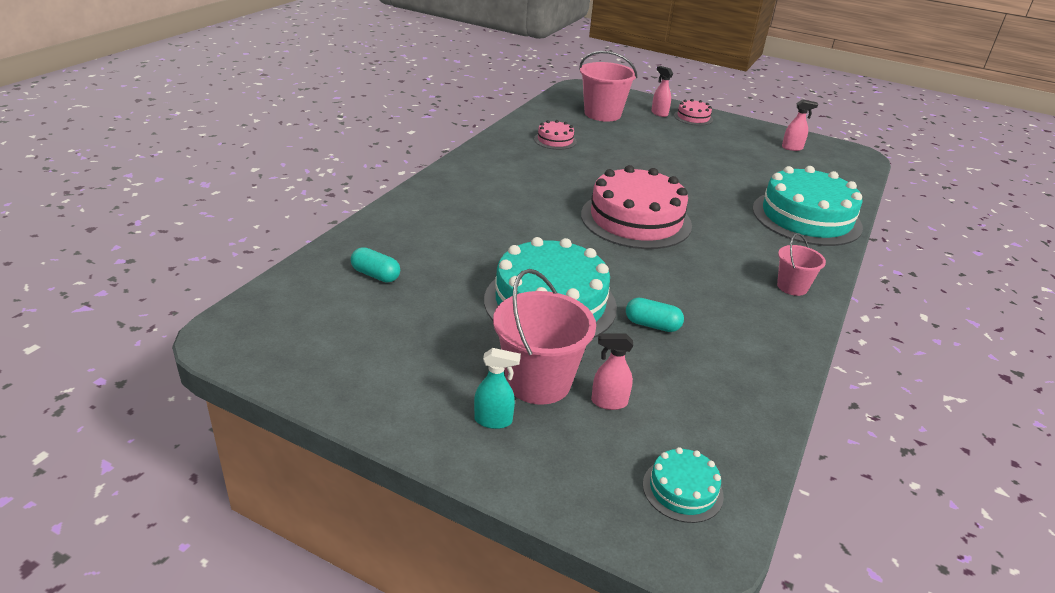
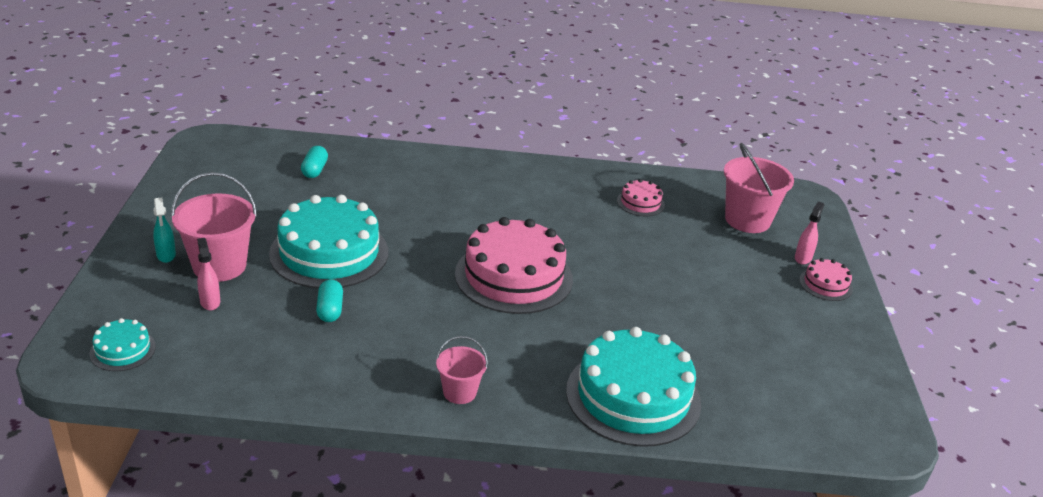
camera: 65 degrees right, 0 degrees up
(792, 148) = (832, 375): pink spray bottle -> none

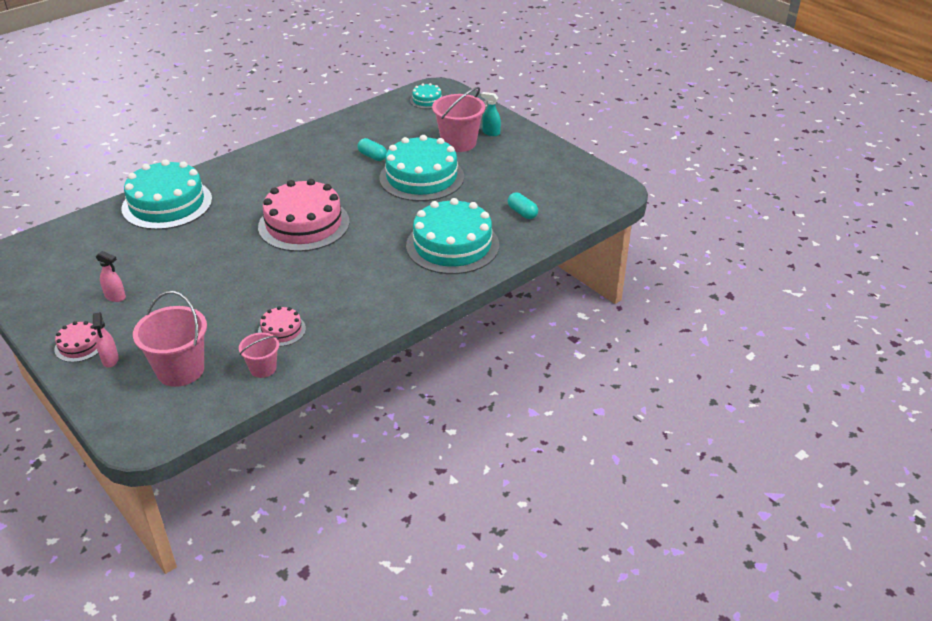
camera: 140 degrees right, 5 degrees up
(210, 302) = (430, 130): pink spray bottle -> pink spray bottle (115, 297)
(417, 181) = (452, 245): none -> turquoise cake
(459, 392) = (259, 161): pink bucket -> pink bucket (263, 368)

